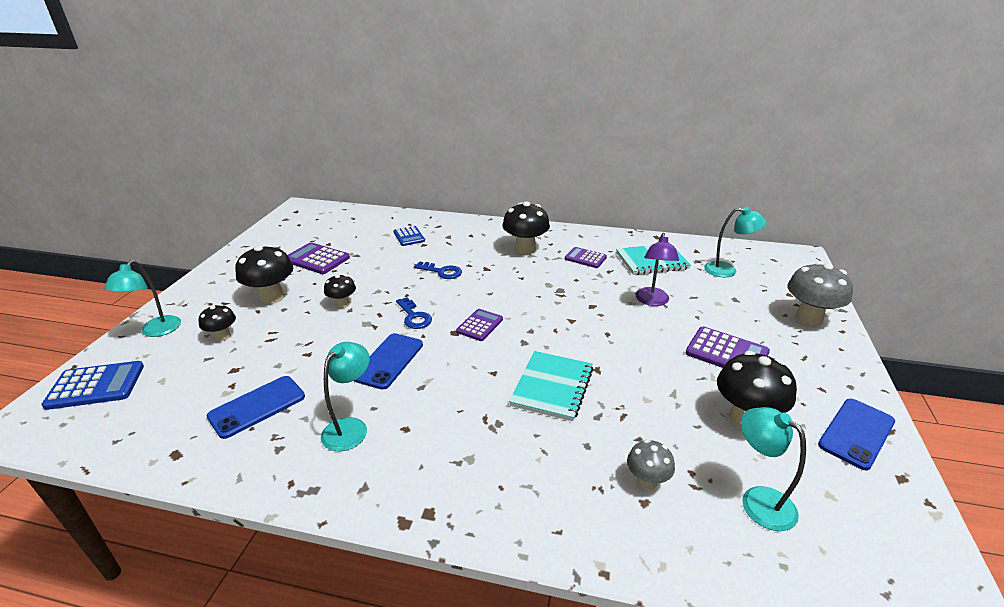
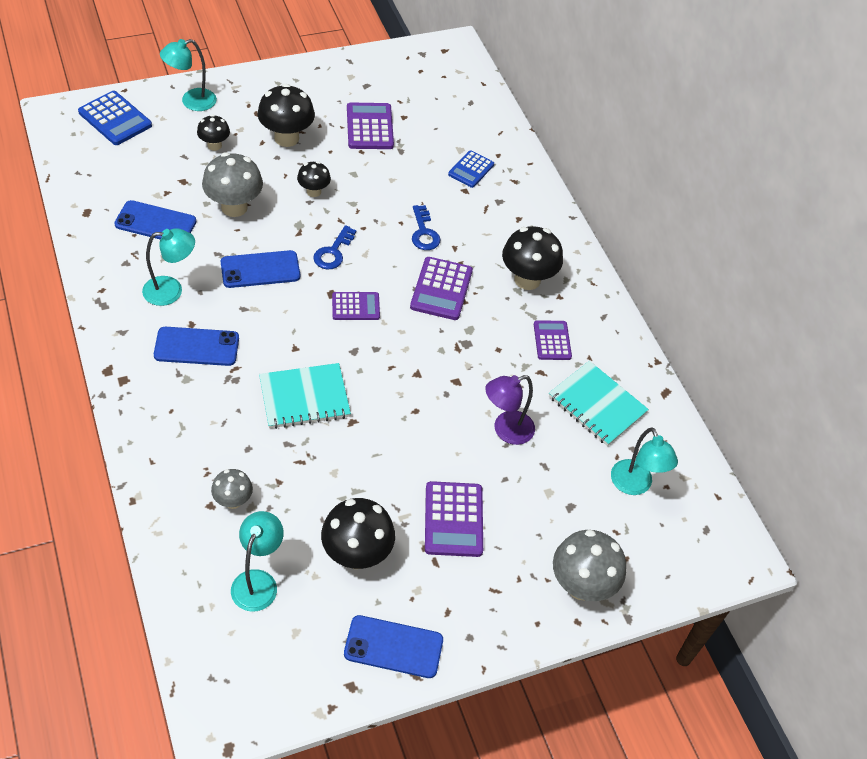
camera: 50 degrees right, 20 degrees up
(304, 350) = (234, 207): none -> grey mushroom
(436, 435) = (196, 347): none -> blue phone
(501, 283) = (441, 289): none -> purple calculator

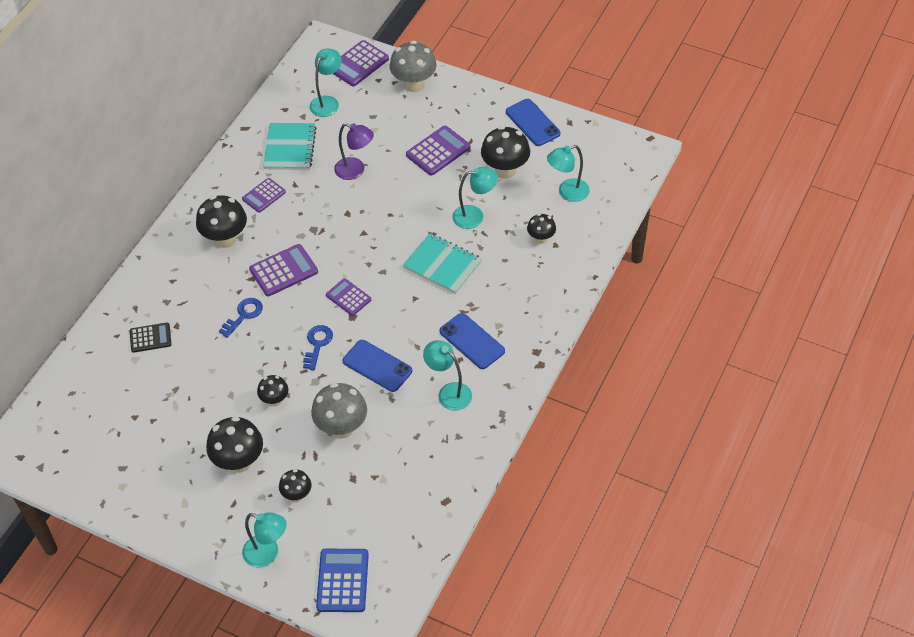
camera: 125 degrees left, 0 degrees up
(155, 223) = (407, 455): blue phone -> none
(233, 501) = (541, 238): grey mushroom -> black mushroom
(330, 473) = (475, 216): none -> turquoise lamp
(333, 252) = (317, 344): blue key -> blue key turned 60 degrees counterclockwise
(370, 127) = (169, 426): purple calculator -> purple calculator (358, 64)
(471, 169) = (150, 338): blue calculator -> black calculator

